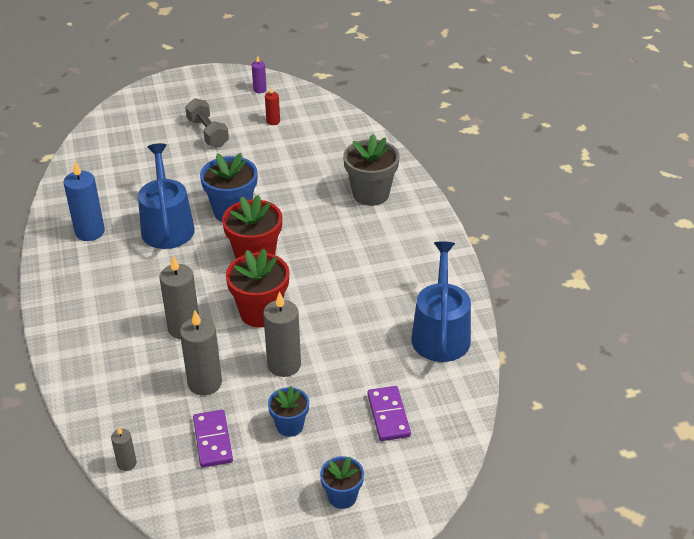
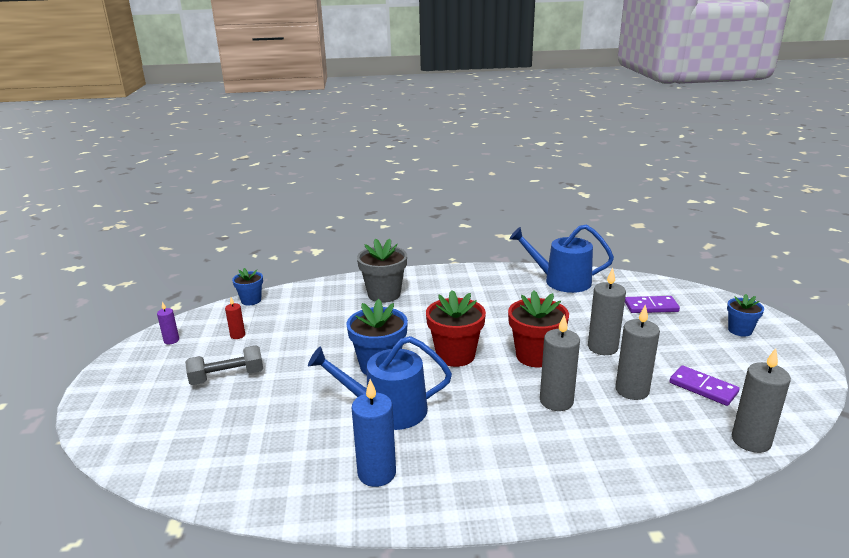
camera: 80 degrees left, 15 degrees down
(127, 463) = (751, 440): grey candle -> grey candle, size x1.90
(213, 440) = (703, 388): purple domino -> purple domino turned 45 degrees clockwise
(290, 426) = (674, 348): blue flower pot -> blue flower pot (251, 300)

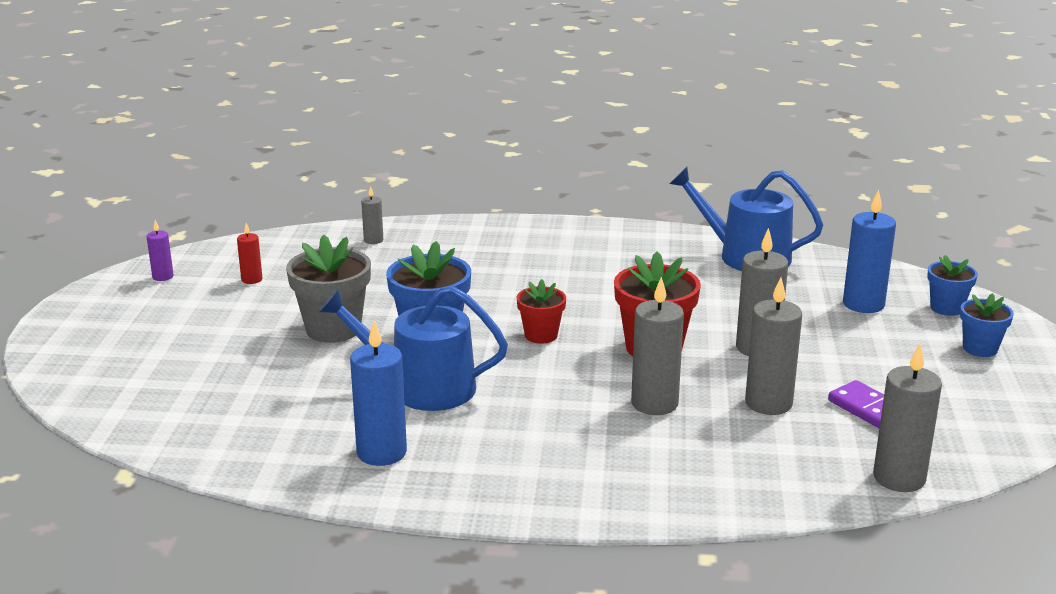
camera: 10 degrees right, 0 degrees up
(227, 377) = (225, 327): grey dumbbell -> none
(251, 300) = (282, 237): blue flower pot -> blue flower pot (946, 308)
(315, 295) = (373, 240): none -> grey candle
(384, 294) = (472, 248): grey flower pot -> grey flower pot (333, 329)
(455, 355) = (541, 335): red flower pot -> red flower pot, size x0.59
(651, 307) = (863, 304): purple domino -> blue candle

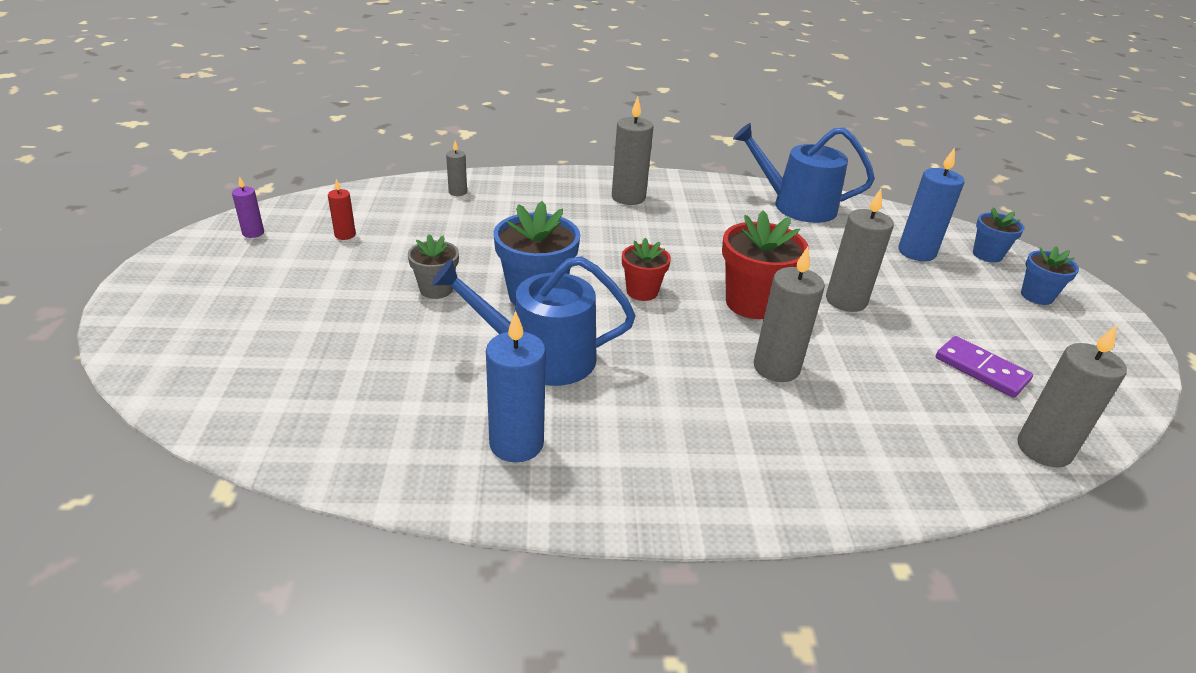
camera: 10 degrees left, 10 degrees up
(333, 329) = (436, 289): grey flower pot -> grey flower pot, size x0.59
(768, 403) = (882, 363): grey candle -> grey candle (628, 197)

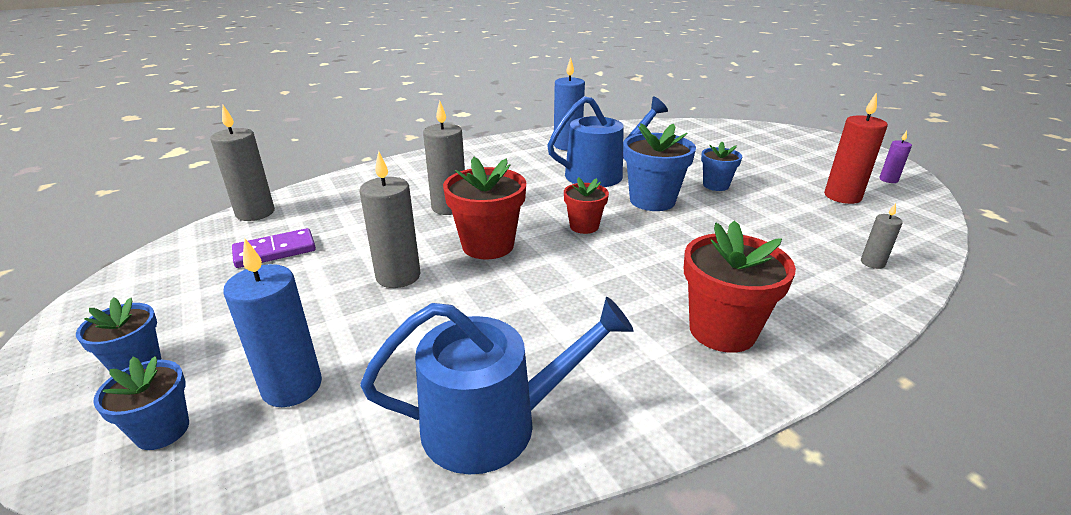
camera: 155 degrees right, 5 degrees down
(345, 235) = (842, 196): red candle -> red candle, size x1.90
(436, 289) = (716, 185): grey flower pot -> blue flower pot
(628, 197) = (722, 330): grey candle -> red flower pot
(981, 369) = (275, 251): purple domino -> purple domino turned 45 degrees counterclockwise

